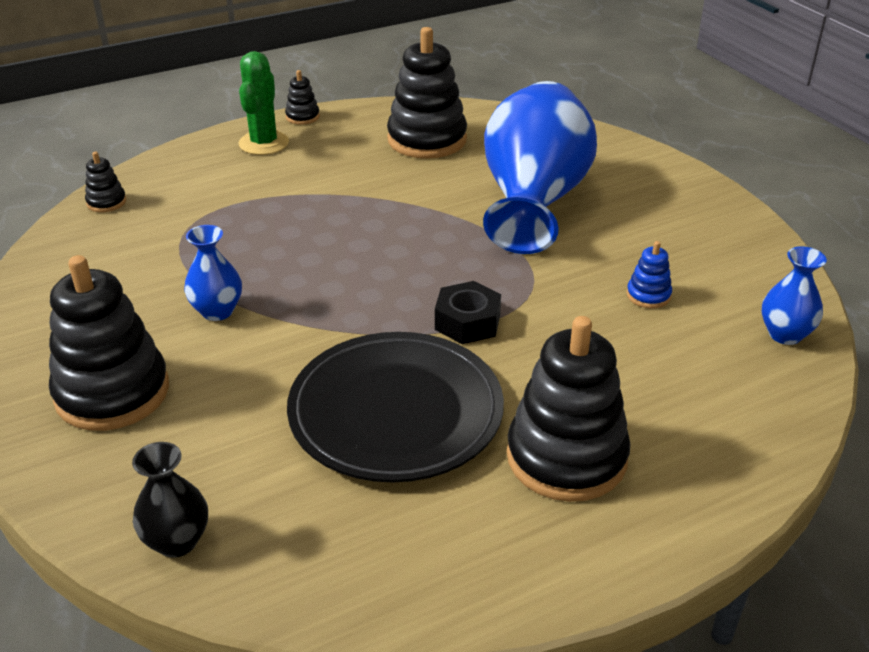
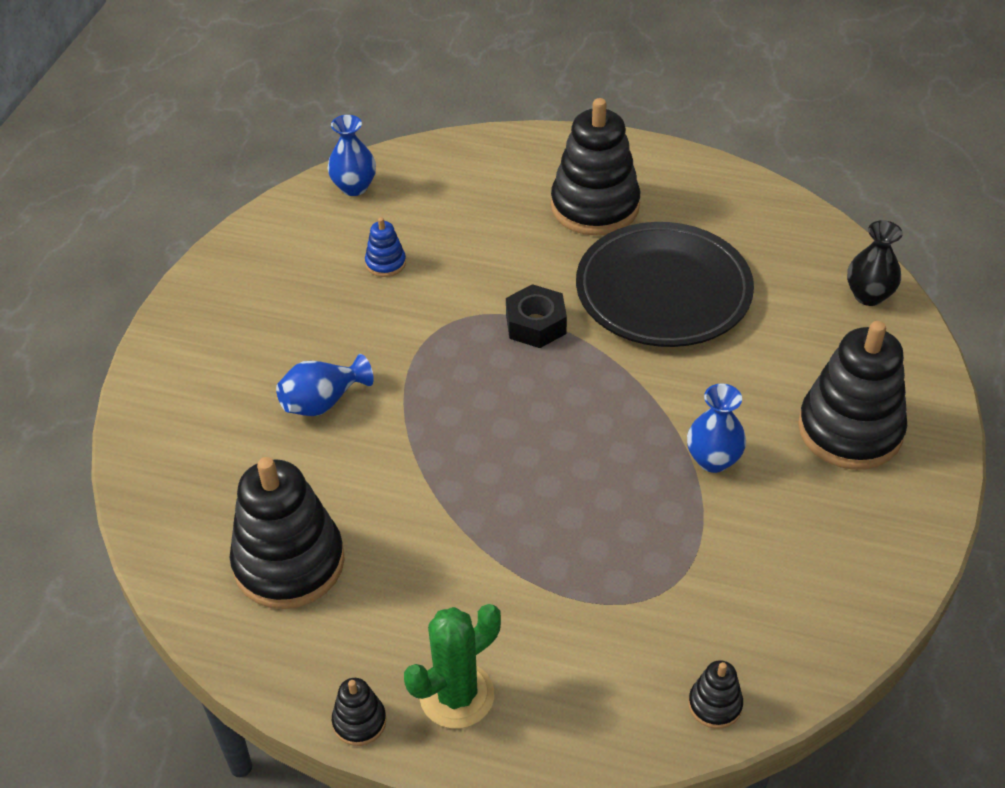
camera: 135 degrees left, 10 degrees up
(533, 201) = (323, 402): blue vase -> blue vase, size x0.43

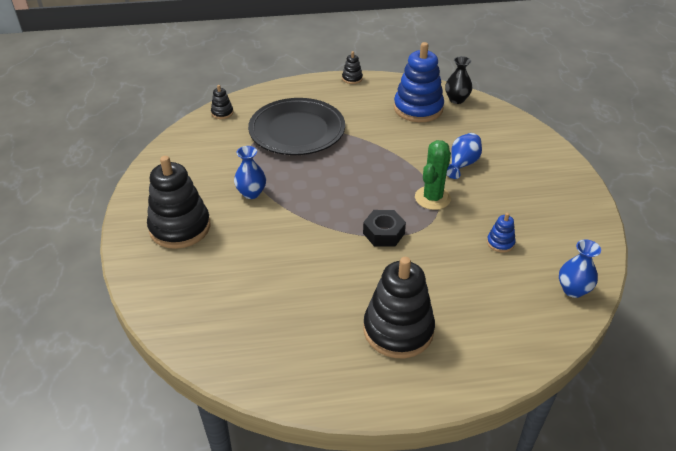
camera: 155 degrees right, 5 degrees down
(289, 563) = (418, 108): black stacking toy -> blue stacking toy
(457, 695) = (322, 92): green cactus -> green cactus (432, 198)
(663, 291) = (318, 278): black plate -> black plate (297, 131)
(868, 295) = (177, 318): black vase -> black vase (456, 99)

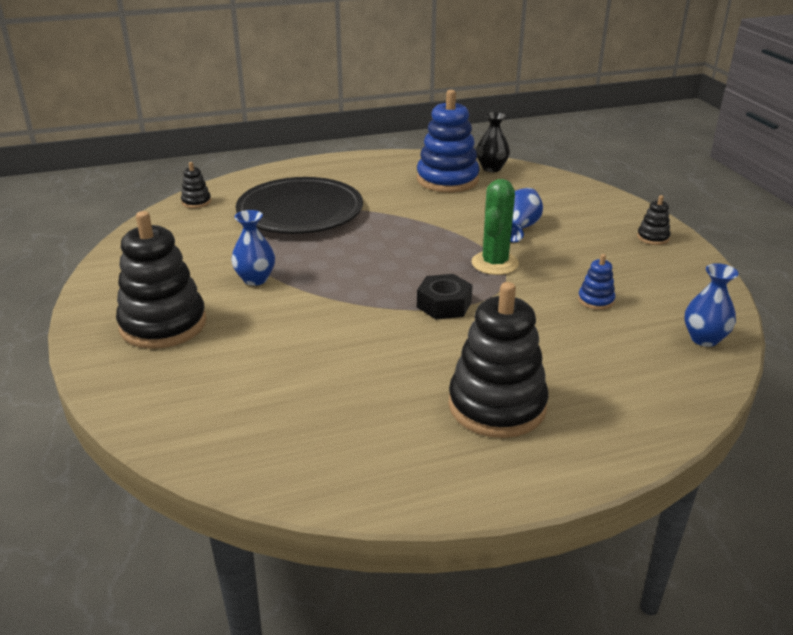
camera: 10 degrees left, 10 degrees down
(352, 78) = (356, 158): black stacking toy -> black stacking toy (653, 237)

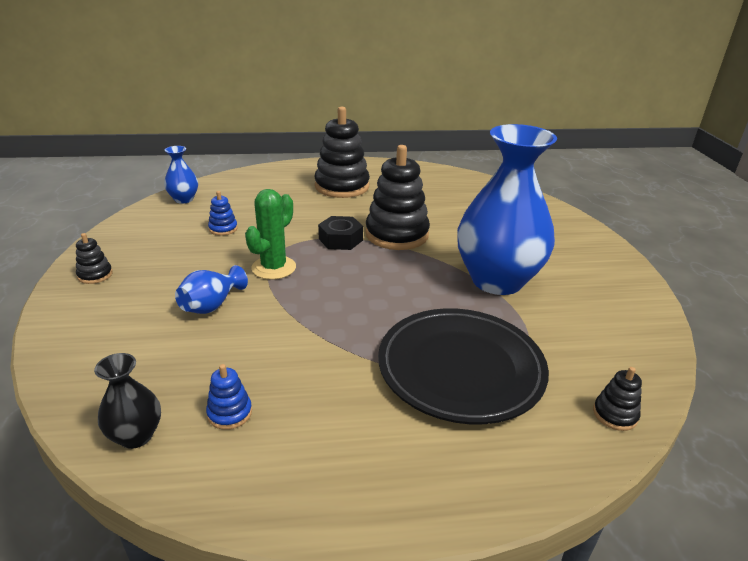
camera: 170 degrees left, 0 degrees up
(163, 324) = (560, 251): black stacking toy -> black stacking toy (397, 234)
(255, 279) = (497, 280): blue vase -> blue vase, size x2.31
(447, 180) = (229, 413): blue stacking toy -> blue stacking toy, size x0.44

